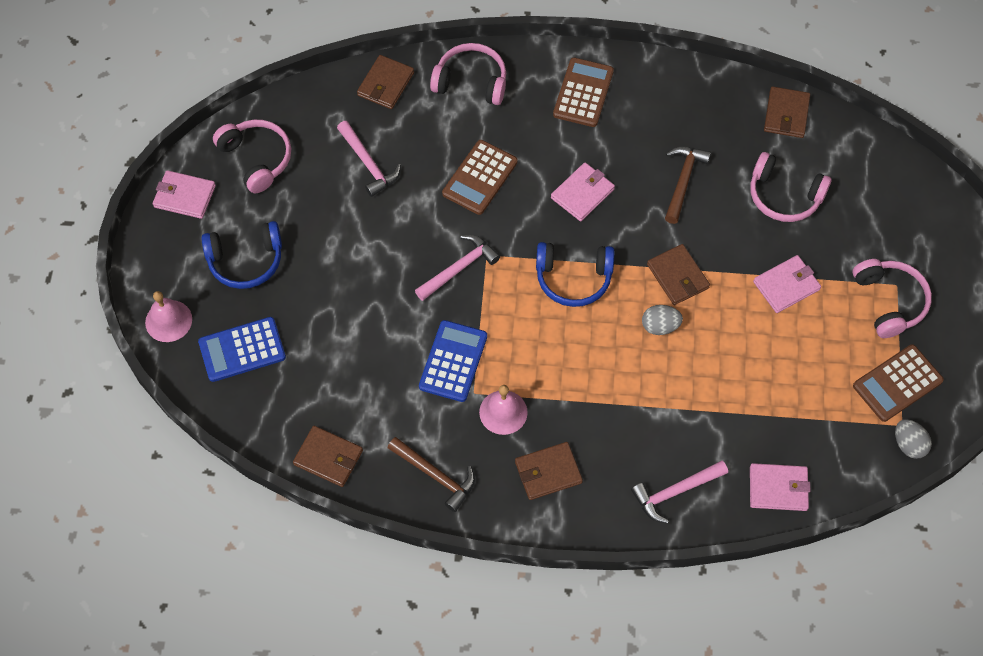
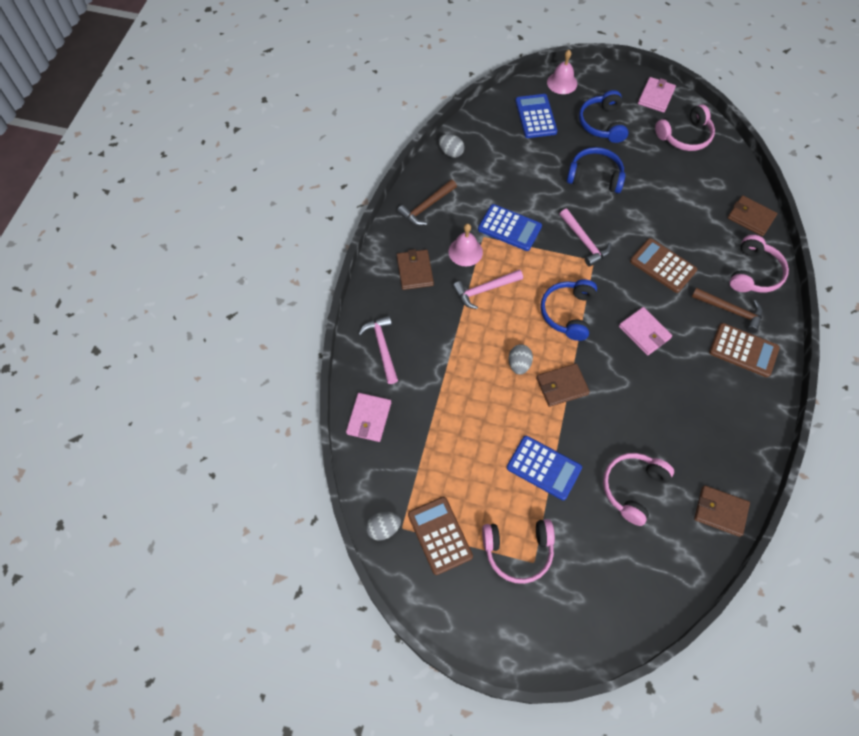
camera: 100 degrees right, 0 degrees up
(328, 457) = (451, 152): brown wallet -> grey egg
(345, 263) = (595, 176): none -> blue headphones
(368, 163) = (678, 199): pink hammer -> pink hammer (484, 290)
(683, 181) = (652, 409): brown hammer -> brown hammer (730, 310)
(786, 286) = (544, 468): pink wallet -> blue calculator

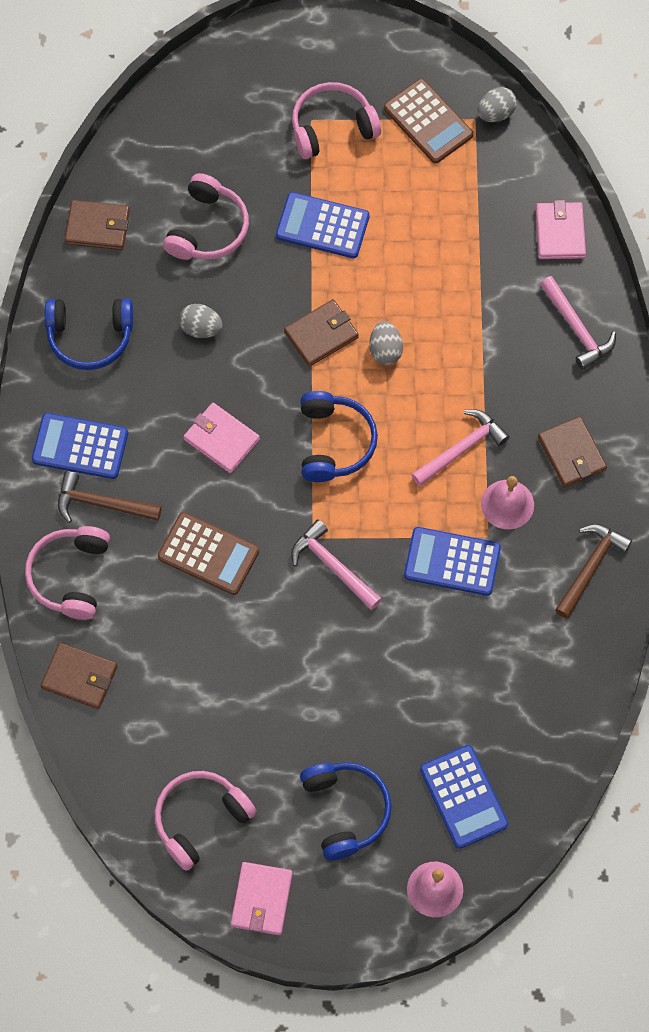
camera: 165 degrees right, 5 degrees up
(451, 152) = (584, 682): grey egg -> grey egg (201, 328)
(595, 176) = (338, 694): blue headphones -> blue headphones (90, 337)
(743, 350) = (80, 446): brown calculator -> blue calculator

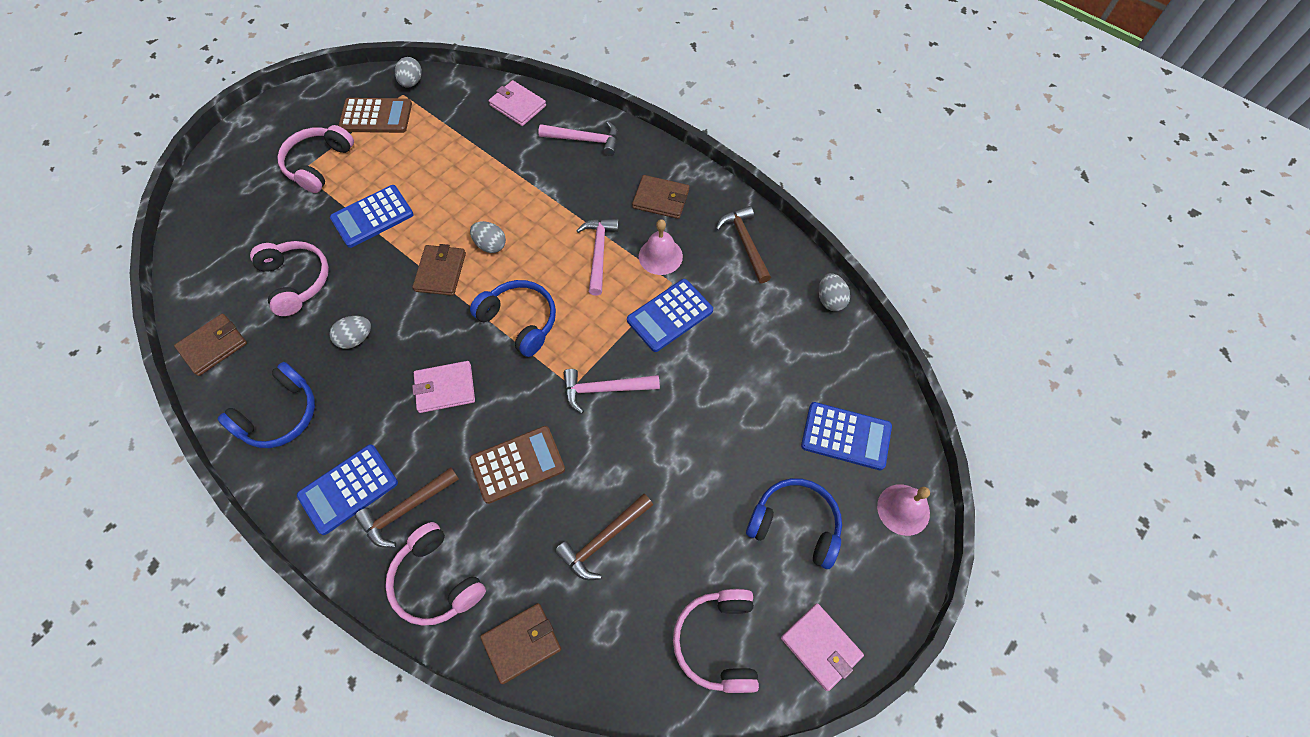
camera: 50 degrees left, 5 degrees down
(205, 671) = (603, 540): none -> brown hammer
(595, 688) = (830, 300): none -> grey egg

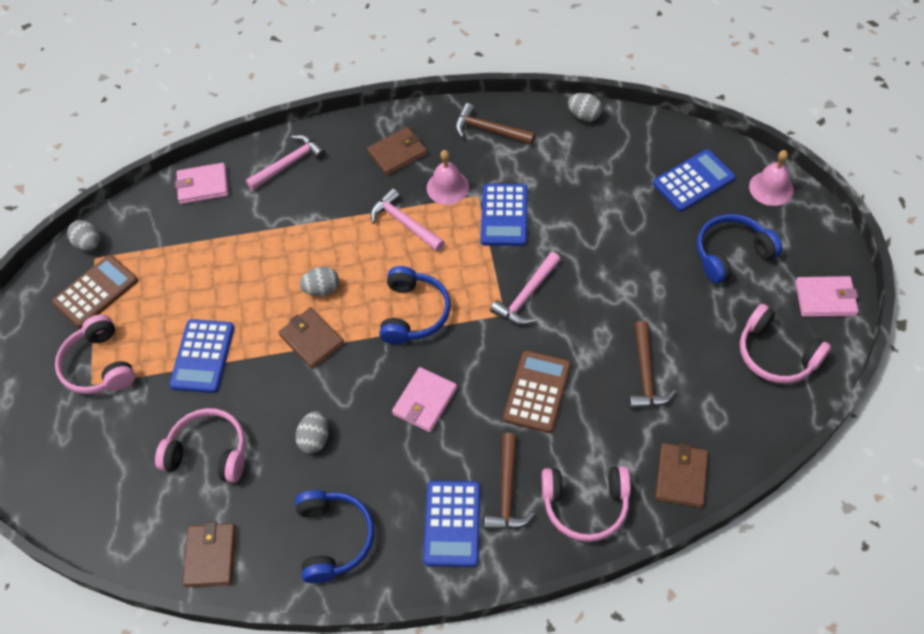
camera: 45 degrees left, 5 degrees down
(520, 321) = (414, 313): blue headphones -> blue headphones turned 105 degrees clockwise

